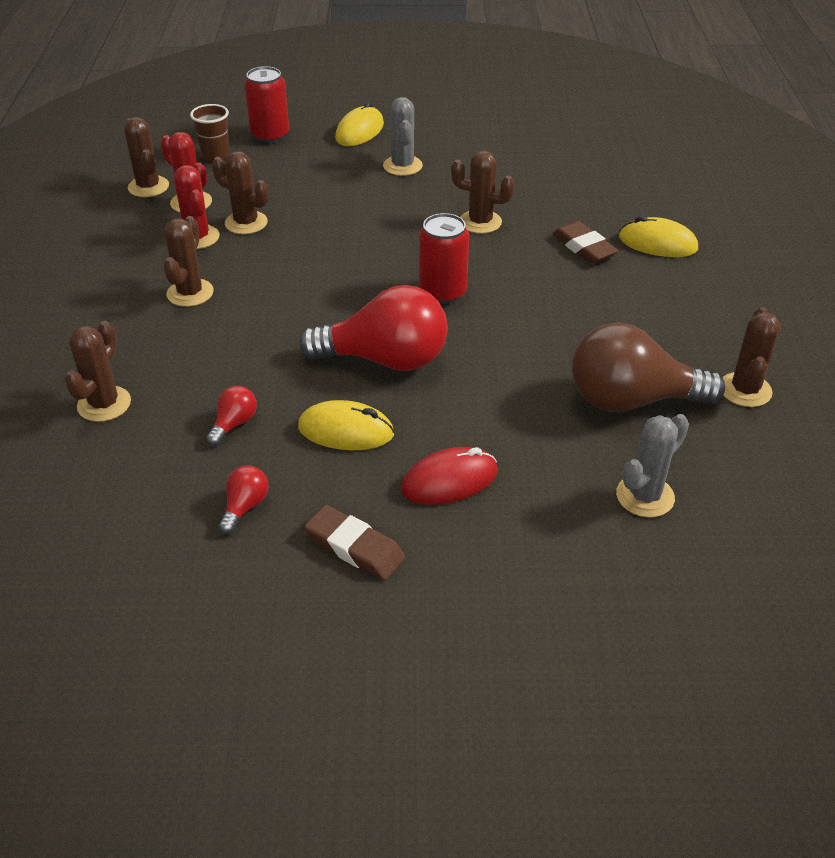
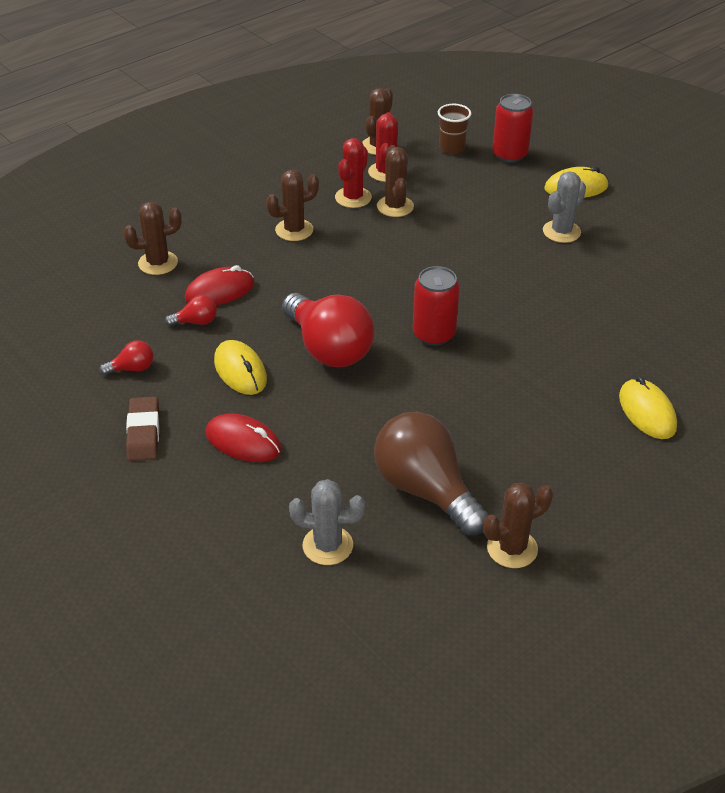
camera: 50 degrees right, 0 degrees up
(210, 384) = (220, 291): none -> red mouse
(480, 222) = (543, 306): brown cactus -> none
(584, 247) = (585, 375): brown eraser -> none

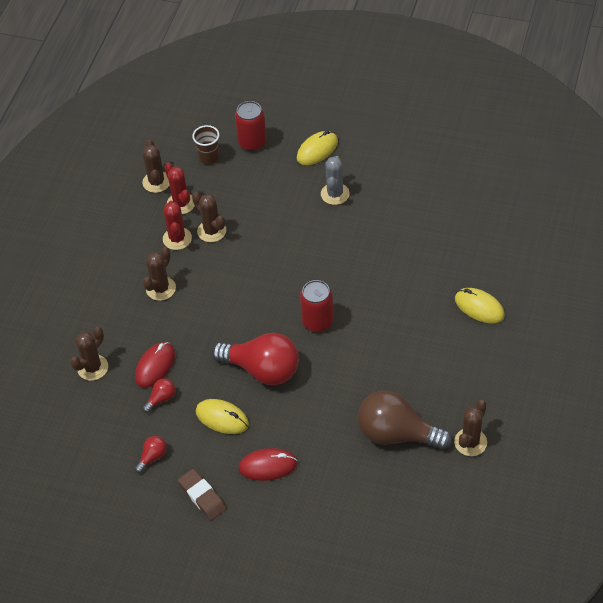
camera: 30 degrees left, 10 degrees up
(327, 545) = (372, 502): grey cactus -> none

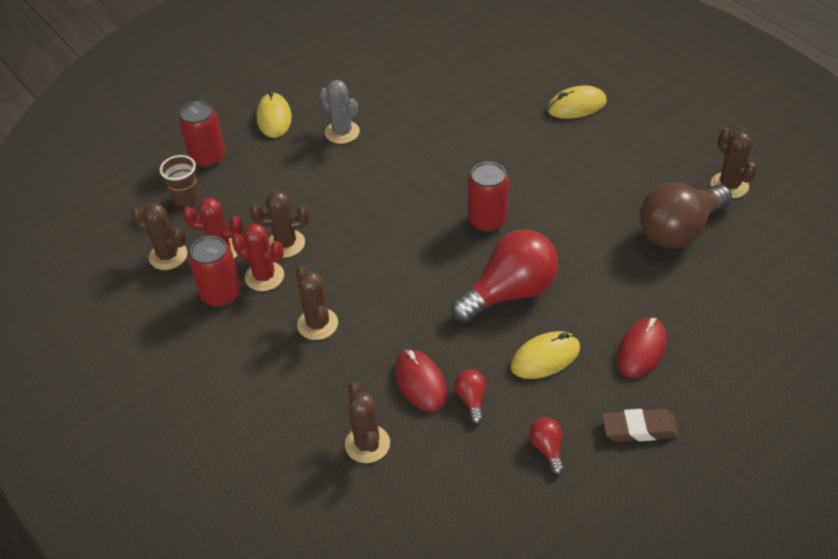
camera: 55 degrees left, 5 degrees down
(147, 228) = (221, 294): none -> red can

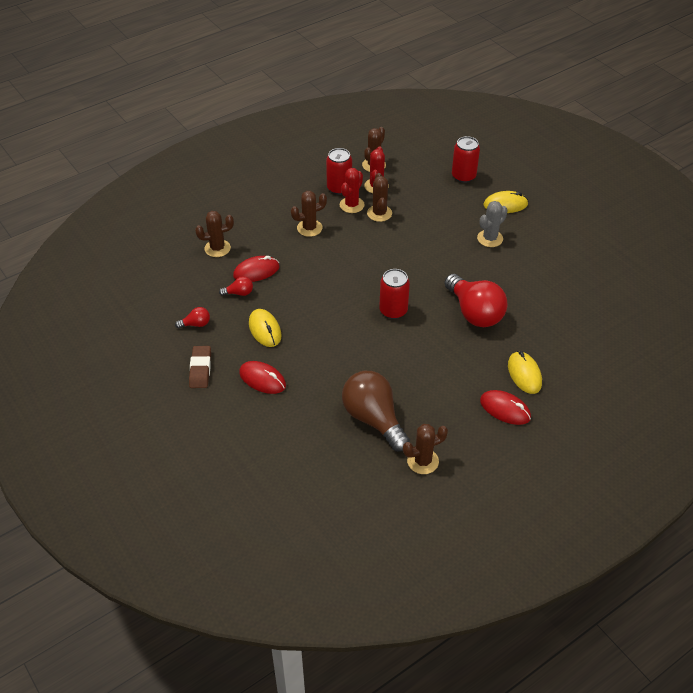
camera: 90 degrees right, 0 degrees up
(186, 198) = (424, 169): brown cup -> none
(510, 292) = (323, 317): red light bulb -> red light bulb (474, 312)
(633, 121) = (505, 409): none -> red mouse

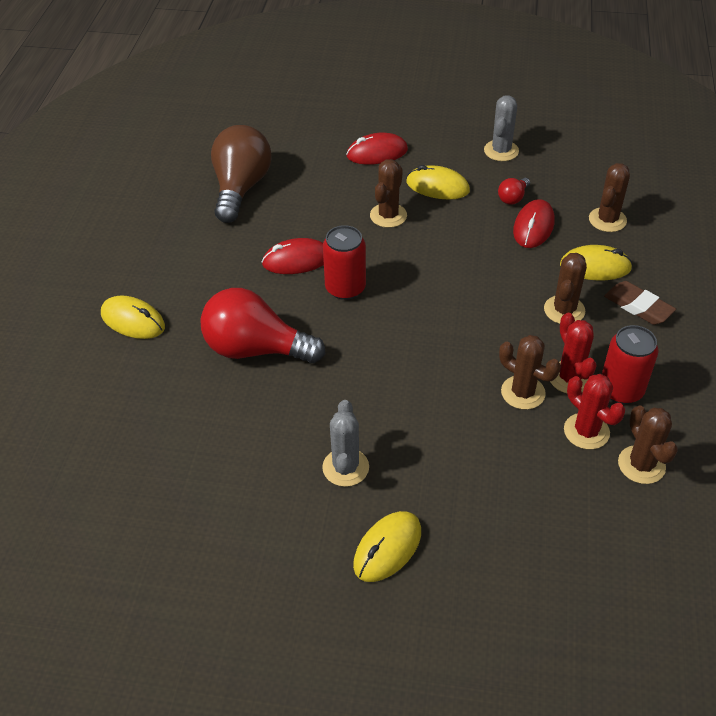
camera: 135 degrees right, 0 degrees up
(196, 324) = (501, 151): red light bulb -> grey cactus
(200, 369) = (438, 127): brown eraser -> brown eraser (638, 306)
(263, 234) = (595, 267): none -> yellow mouse
(373, 419) = (241, 188): brown light bulb -> brown light bulb turned 90 degrees counterclockwise
(423, 461) = (160, 187): brown cactus -> brown cactus (388, 215)
(463, 176) = (506, 555): red can -> none
(505, 409) = (123, 274): red mouse -> red mouse (296, 260)

